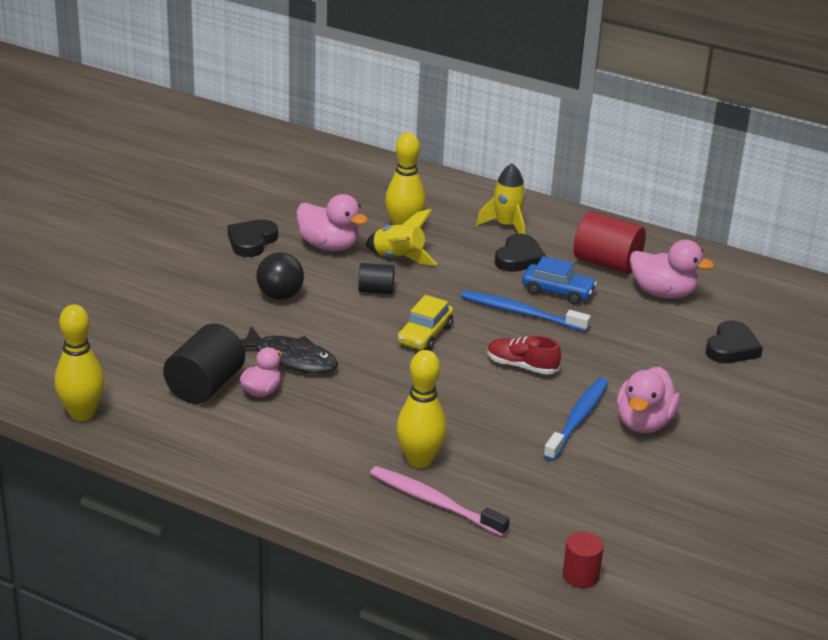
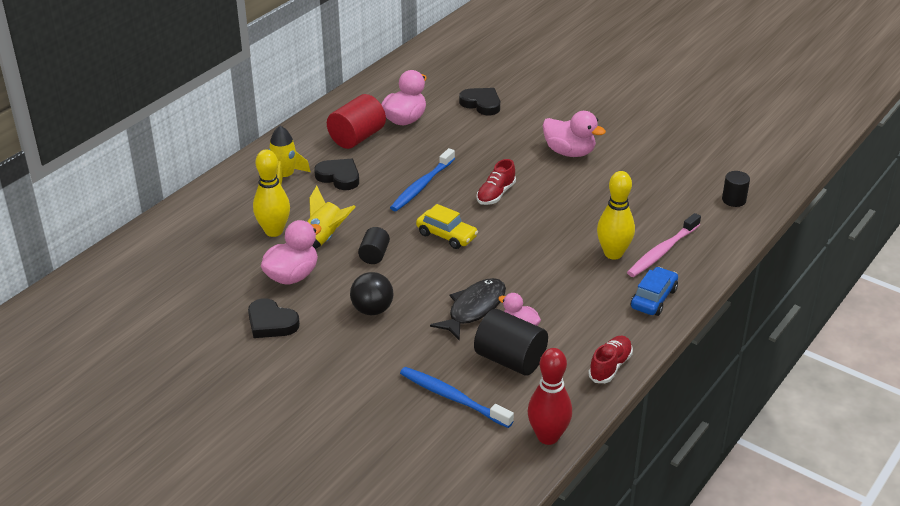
camera: 80 degrees left, 5 degrees up
(82, 414) = (548, 436): yellow bowling pin -> red bowling pin
(198, 456) = (610, 366): none -> red shoe
(557, 292) = (394, 165): blue car -> blue car (653, 298)
(577, 419) = (564, 179): blue toothbrush -> blue toothbrush (453, 398)
(580, 576) = (733, 200): red cylinder -> black cylinder

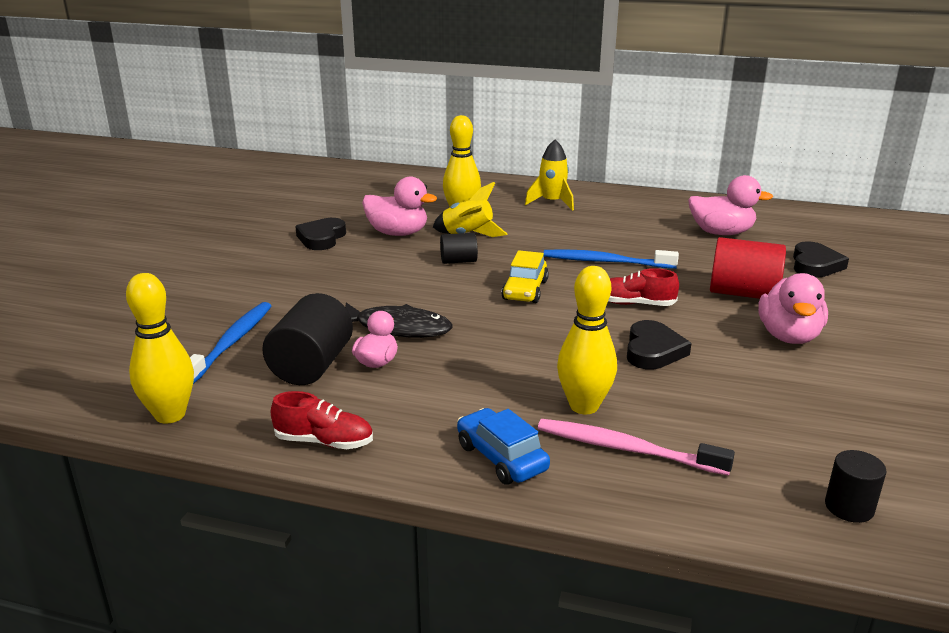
camera: 70 degrees right, 10 degrees down
(339, 177) = (577, 223): black heart -> black heart (653, 350)
(357, 137) = (656, 218): red cylinder -> red cylinder (743, 293)
(372, 310) = (365, 276): black ball -> none
(548, 436) = (170, 415): red bowling pin -> yellow bowling pin
(653, 298) = (501, 457): blue car -> blue car turned 135 degrees counterclockwise

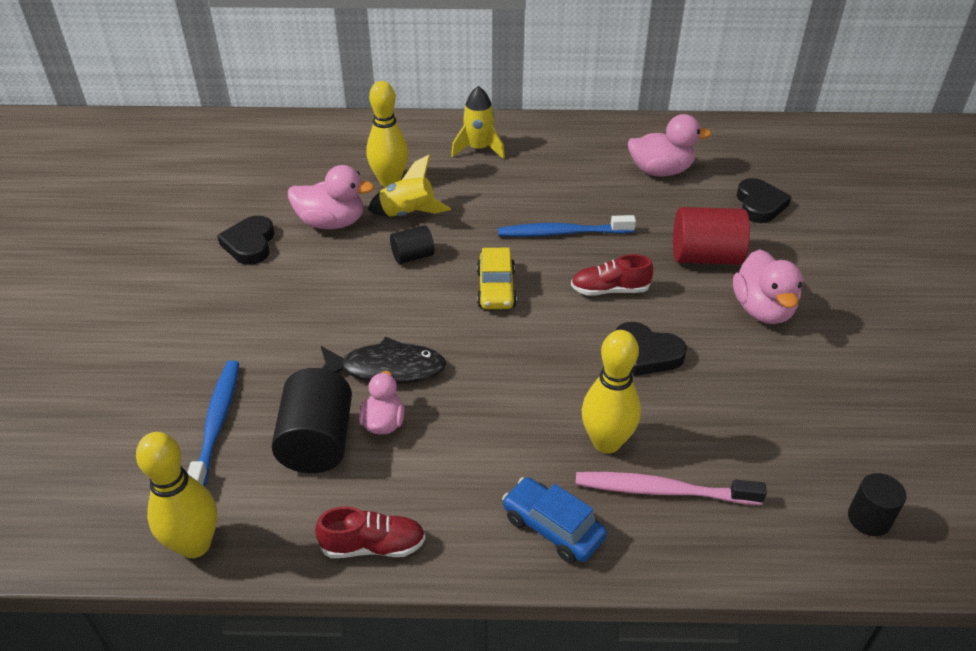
camera: 15 degrees left, 15 degrees up
(653, 350) = (646, 353): black heart -> black heart turned 120 degrees clockwise

